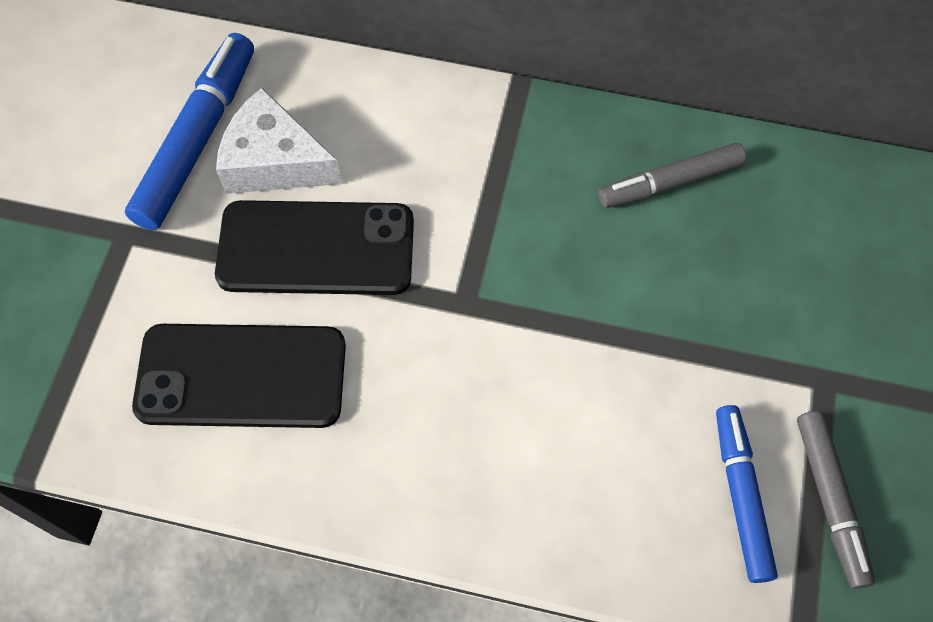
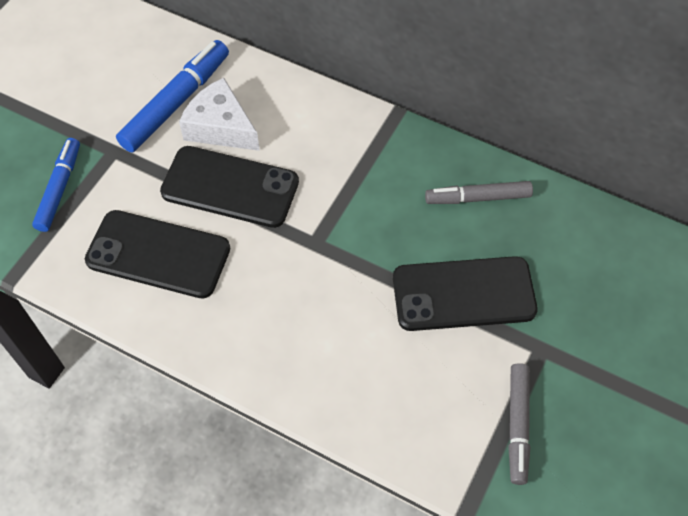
camera: 15 degrees right, 5 degrees down
(695, 327) = (463, 294): none -> black phone
(740, 495) = (458, 407): blue marker -> blue marker (59, 189)

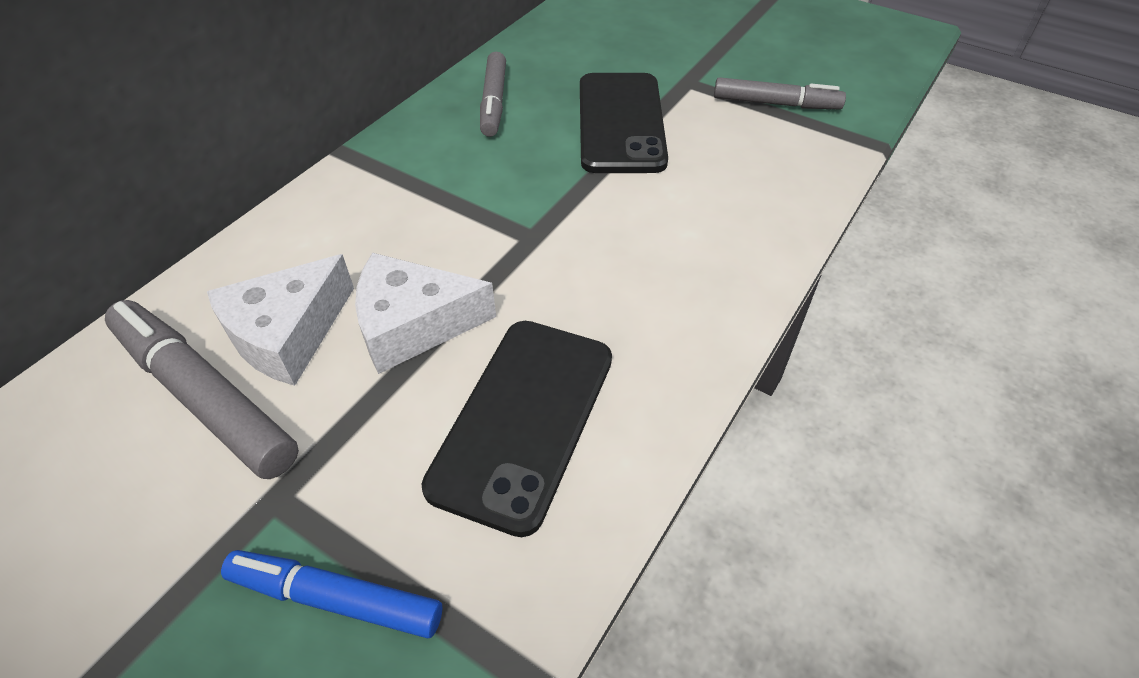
camera: 85 degrees left, 10 degrees down
(176, 103) = (204, 396): blue marker -> grey marker
(230, 187) = (413, 324): black phone -> white cheese

